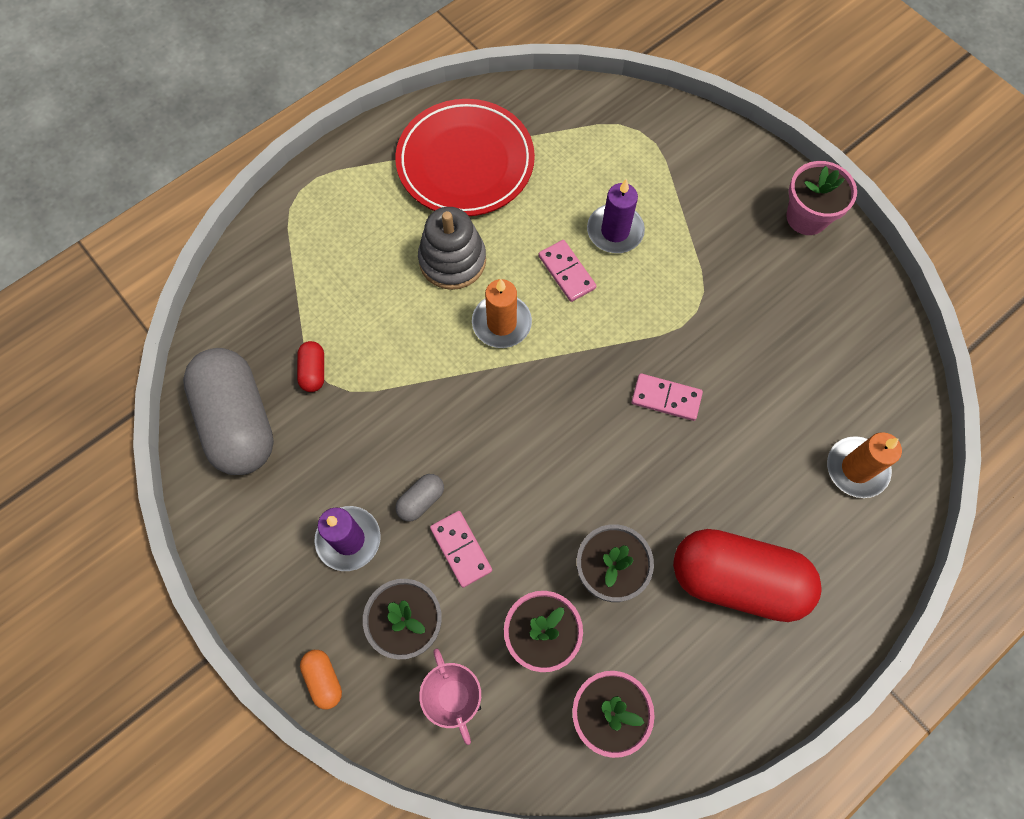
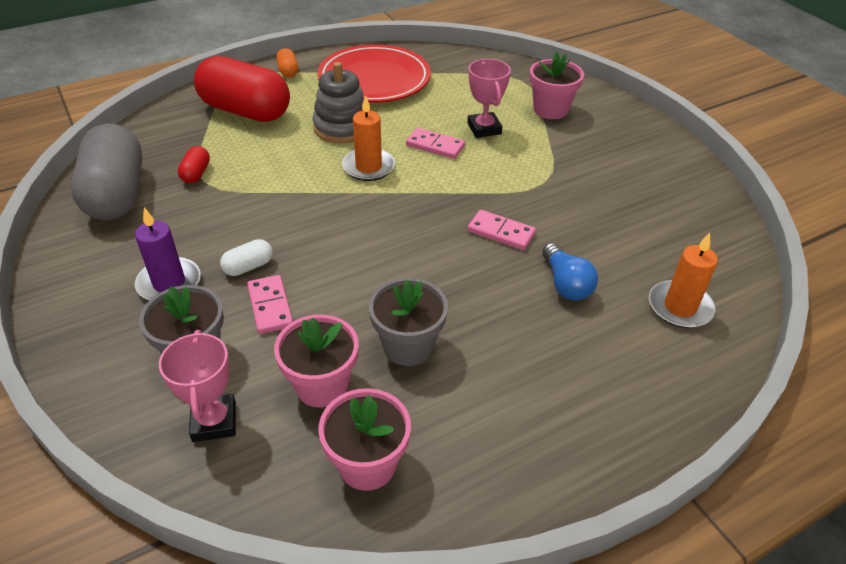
camera: 10 degrees right, 25 degrees down
(324, 679) = (89, 383): orange capsule -> orange capsule (288, 71)
(421, 500) = (248, 267): grey capsule -> white capsule
(566, 272) = (435, 146): pink domino -> pink domino turned 45 degrees counterclockwise
(615, 231) = (484, 128): purple candle -> pink trophy
(737, 580) = (539, 374): red capsule -> red capsule (245, 111)
(743, 459) = (565, 284): none -> blue light bulb
(807, 217) = (653, 141): pink flower pot -> pink flower pot (550, 109)

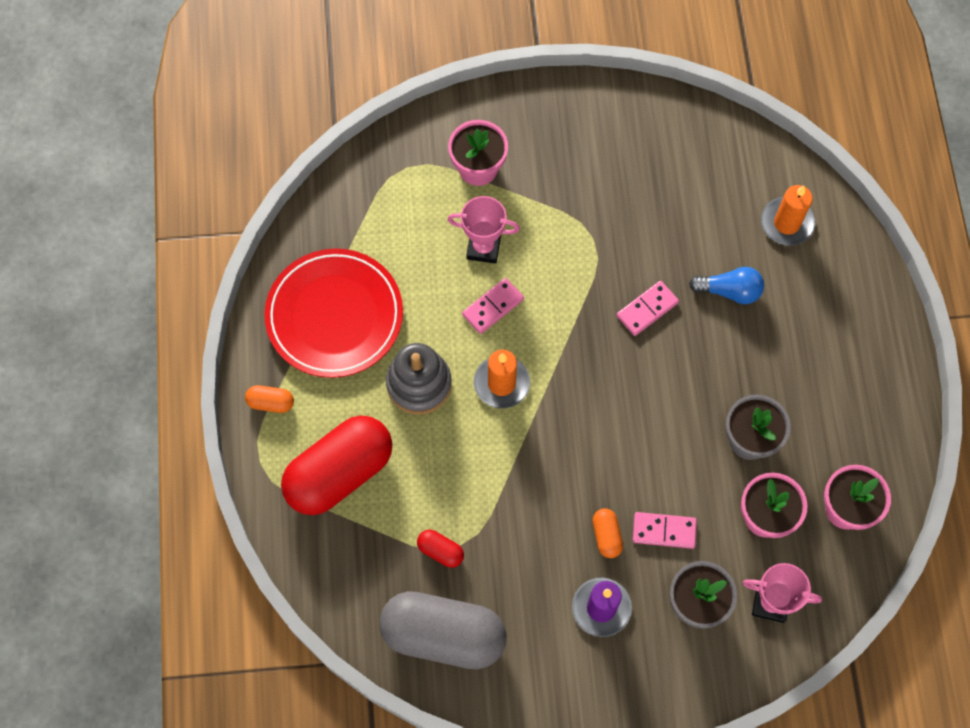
camera: 65 degrees left, 25 degrees up
(248, 267) = (606, 536): white capsule -> orange capsule

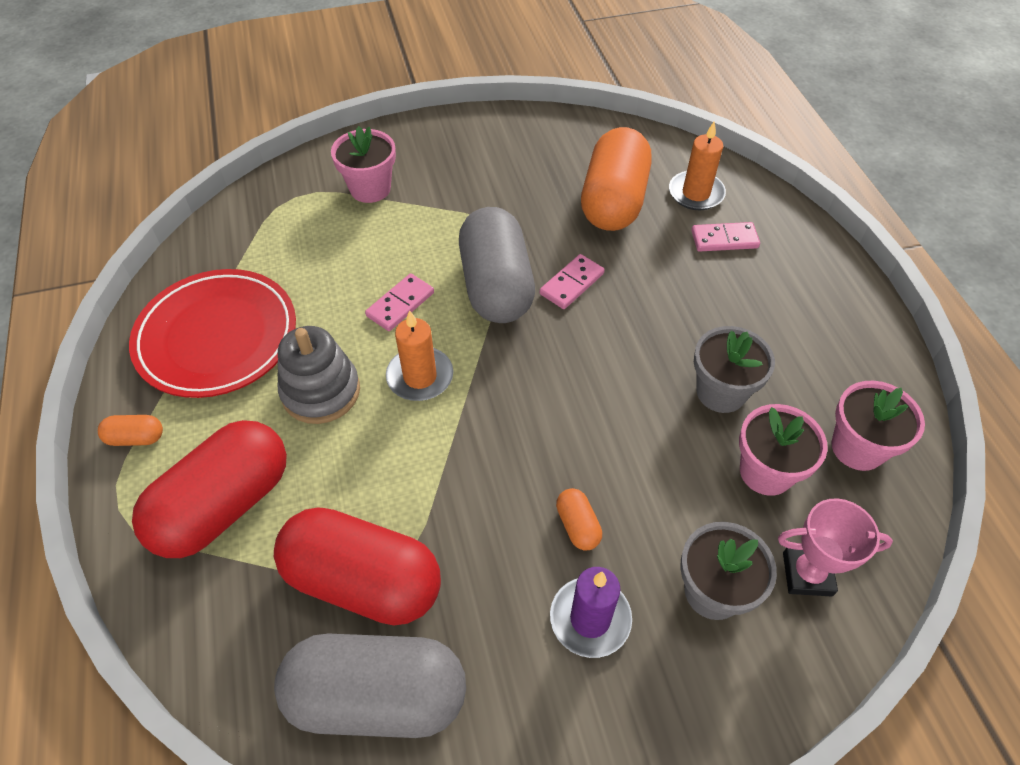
camera: 10 degrees left, 15 degrees down
(440, 551) = (363, 580): red capsule -> red capsule, size x2.45
(483, 248) = (383, 253): pink trophy -> none
(579, 301) = (496, 286): none -> grey capsule
(664, 531) = (648, 508): pink domino -> pink domino (724, 239)
(705, 220) = (613, 201): none -> orange capsule
(729, 291) = (655, 256): blue light bulb -> none

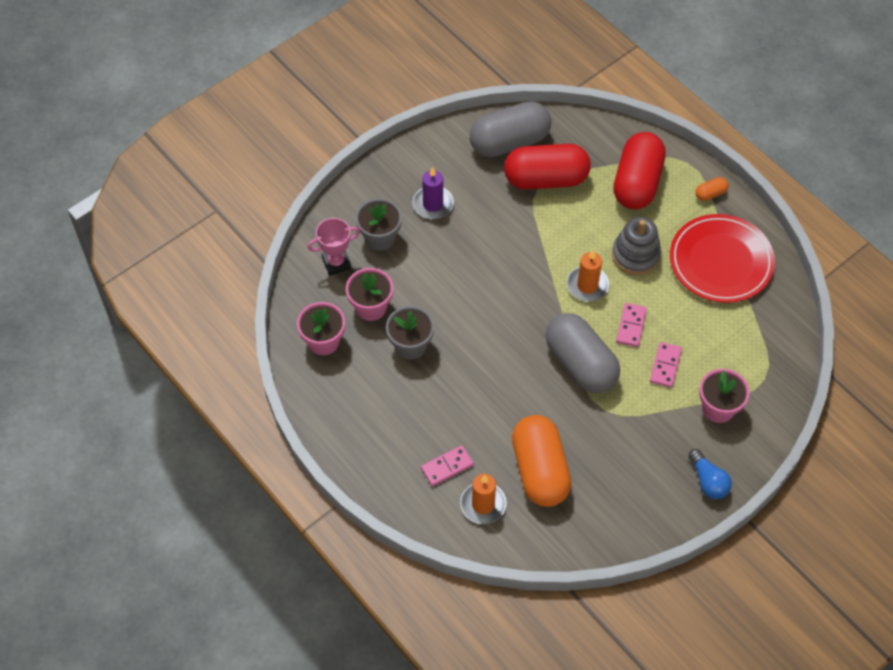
camera: 155 degrees right, 5 degrees up
(436, 136) = (708, 481): none -> blue light bulb
(571, 283) = (533, 385): pink domino -> pink domino (665, 366)
(577, 526) = (458, 241): orange capsule -> none

